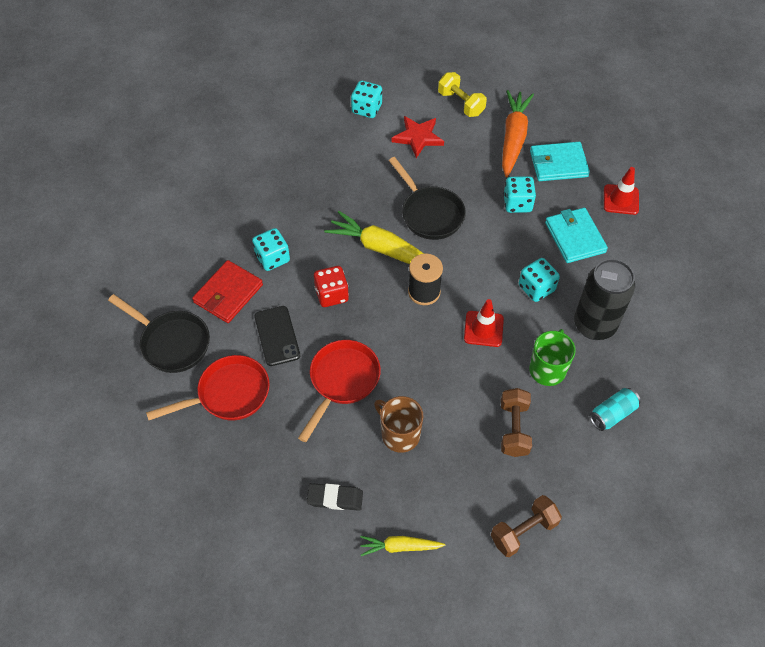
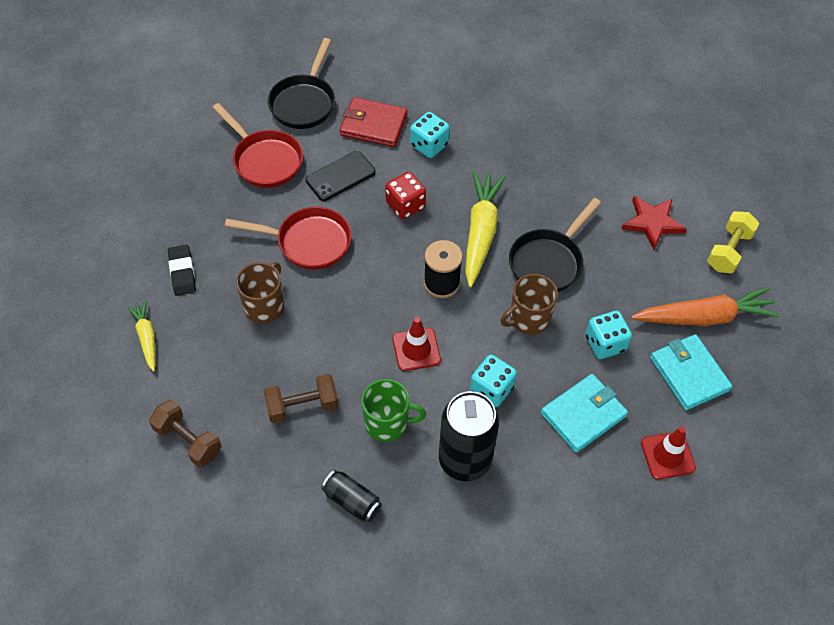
camera: 70 degrees right, 0 degrees up
(367, 109) = (667, 165): turquoise dice -> none
(479, 244) = (528, 319): none -> brown mug
(612, 414) = (352, 501): turquoise can -> black can

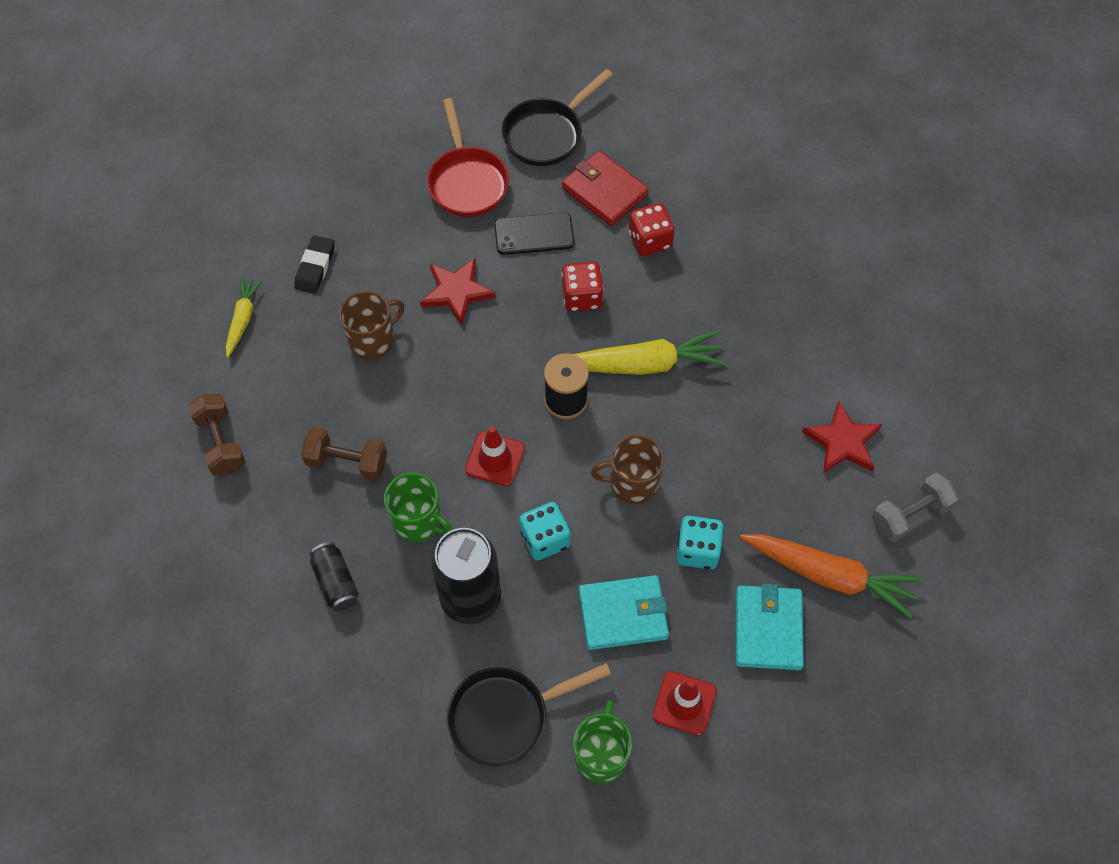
camera: 30 degrees right, 5 degrees up
(308, 242) = (456, 292): red pan -> red star
(429, 145) = (650, 240): turquoise dice -> red dice
(480, 232) = (642, 364): yellow carrot -> yellow carrot turned 45 degrees clockwise
(548, 262) = (695, 431): black pan -> black pan (506, 716)
(635, 524) = (601, 755): none -> green mug
(728, 251) = (909, 515): yellow dumbbell -> grey dumbbell

